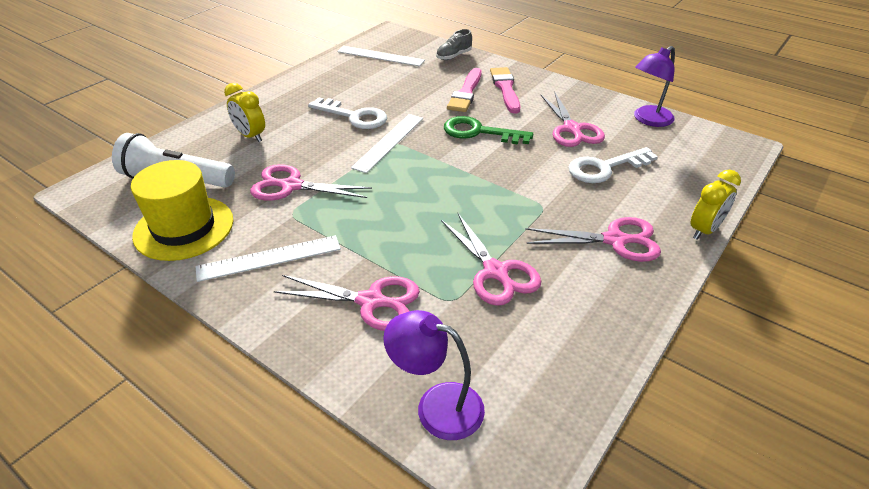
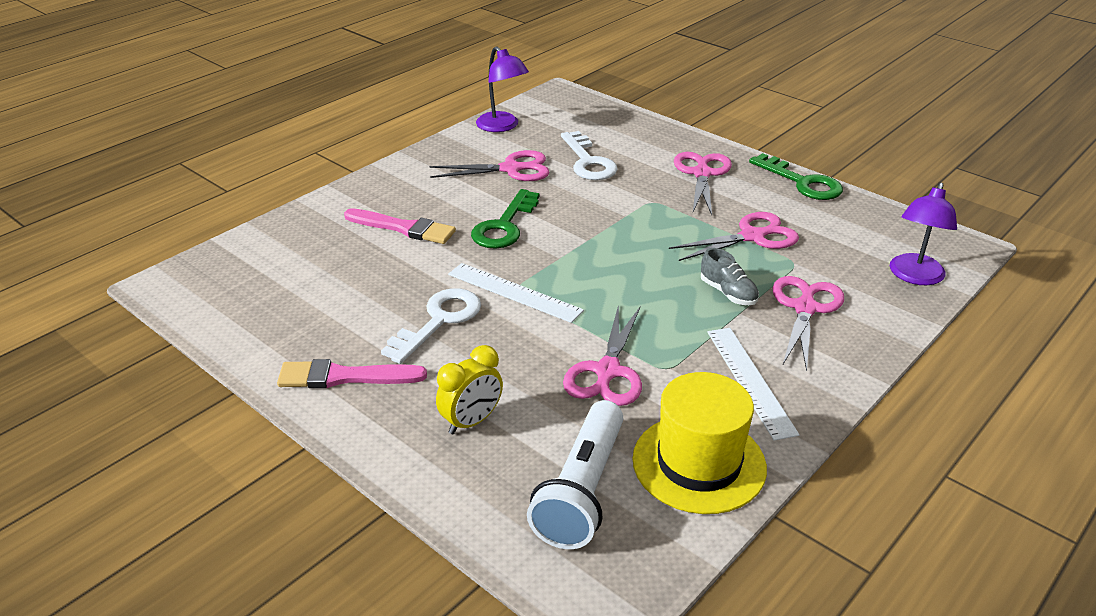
camera: 85 degrees left, 5 degrees down
(380, 56) = (251, 295): white ruler -> none
(453, 56) = (288, 230): grey shoe -> grey shoe (728, 293)
(505, 88) = (402, 199): pink brush -> pink brush (345, 377)
(632, 322) = (802, 182): none -> green key
(704, 230) = (685, 134): yellow clock -> none

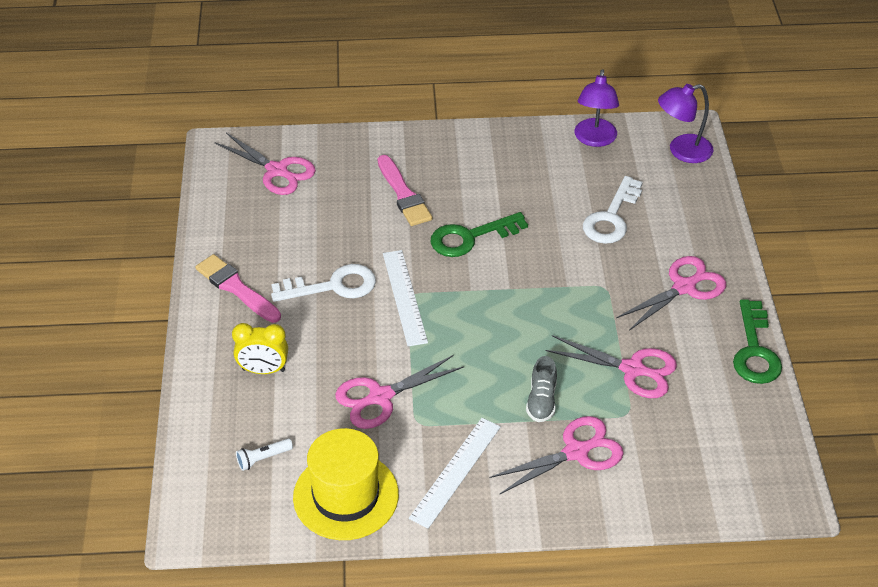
camera: 45 degrees right, 10 degrees up
(511, 169) = (544, 187): pink scissors -> pink scissors (277, 170)
(582, 491) = (263, 458): white flashlight -> white flashlight, size x0.42
(914, 276) = (701, 491): purple lamp -> purple lamp (682, 151)

